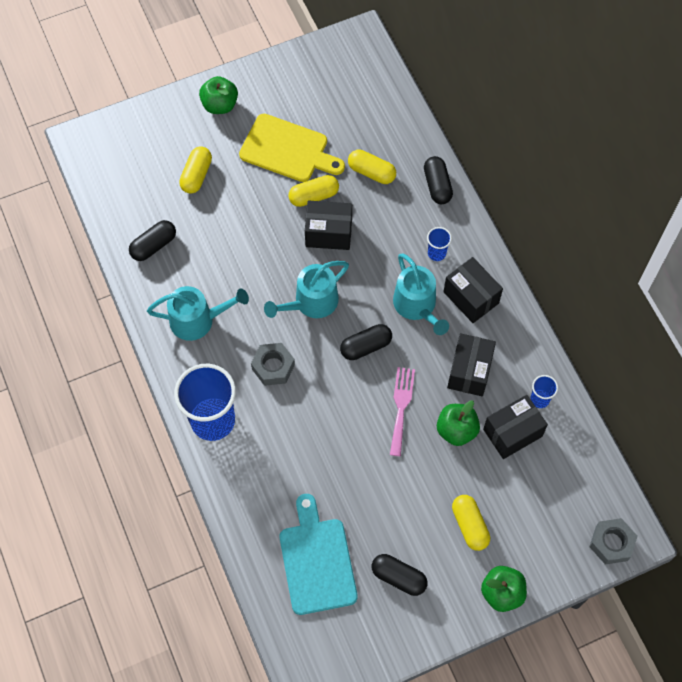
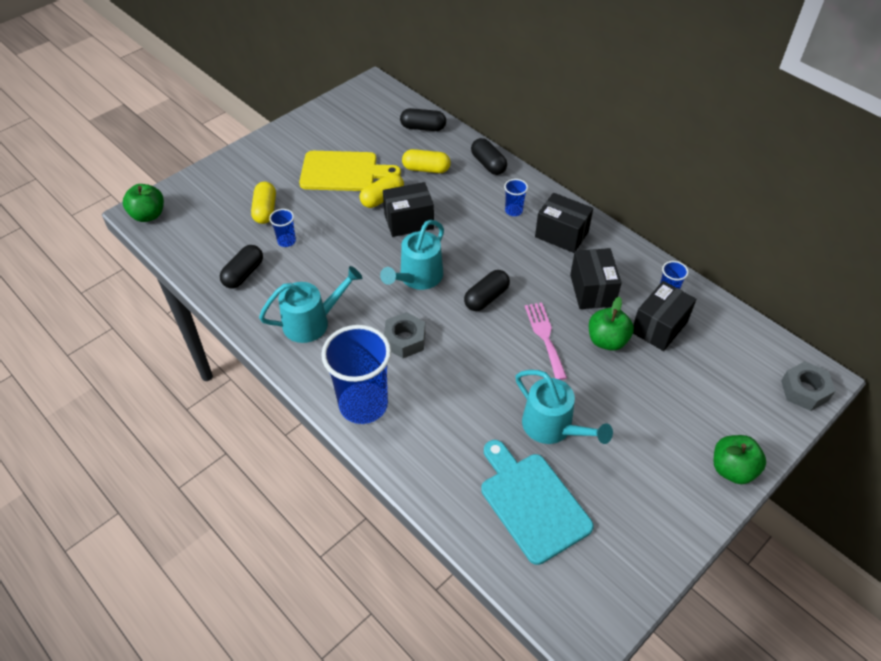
camera: 20 degrees left, 15 degrees down
(204, 220) = (286, 241): none -> blue cup
(220, 105) = (267, 156): green apple -> green apple (148, 215)
(398, 577) = (623, 490): black capsule -> black capsule (423, 128)
(417, 306) = (517, 253): turquoise watering can -> turquoise watering can (552, 427)
(469, 525) = (666, 418): yellow capsule -> none

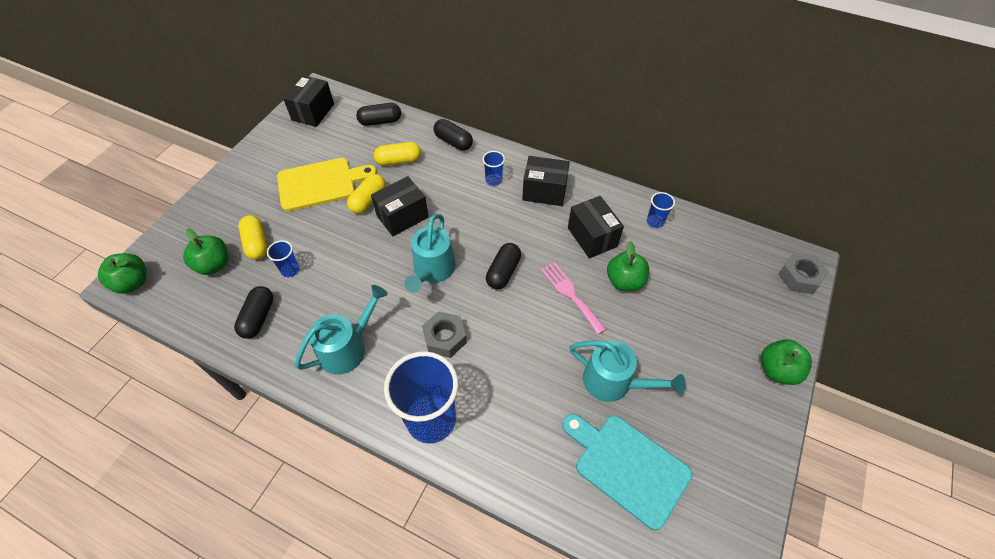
camera: 20 degrees left, 5 degrees up
(221, 218) = (214, 265): none -> green apple
(659, 327) = (662, 255): black box -> black box (313, 112)

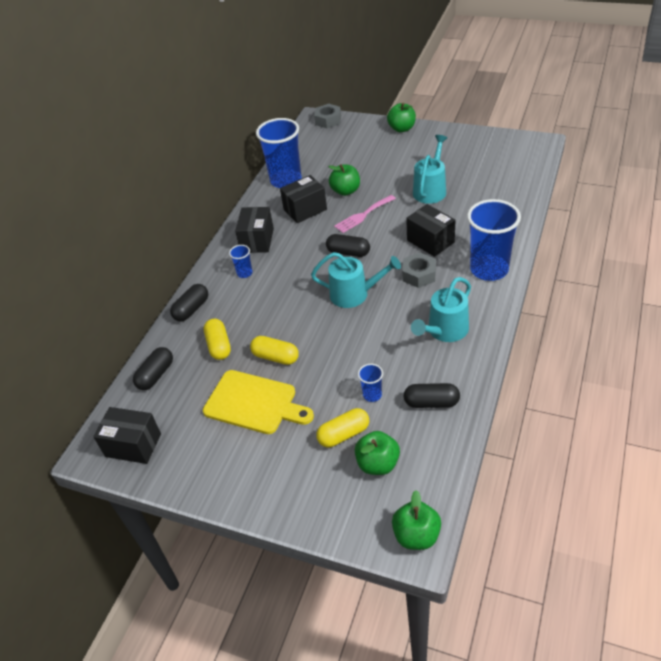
camera: 90 degrees left, 10 degrees down
(321, 183) = (254, 403): yellow cutting board -> yellow cutting board turned 135 degrees clockwise
(347, 348) = (445, 331): turquoise watering can -> turquoise watering can turned 90 degrees counterclockwise
(380, 121) = (156, 375): black capsule -> black capsule turned 45 degrees clockwise
(402, 216) = (295, 327): black box -> black box (430, 241)
(627, 466) = (487, 180): turquoise cutting board -> none
(655, 222) = (286, 180): blue cup -> blue cup, size x2.28

